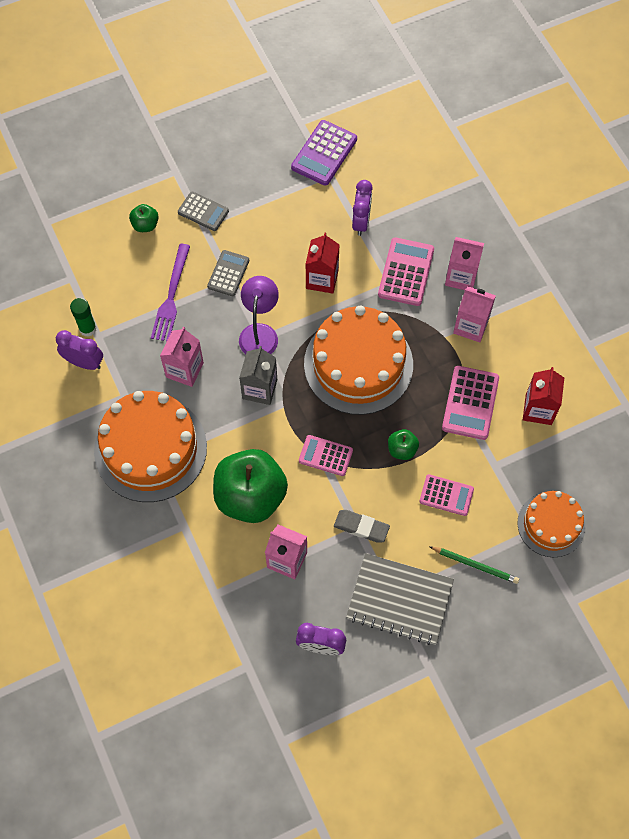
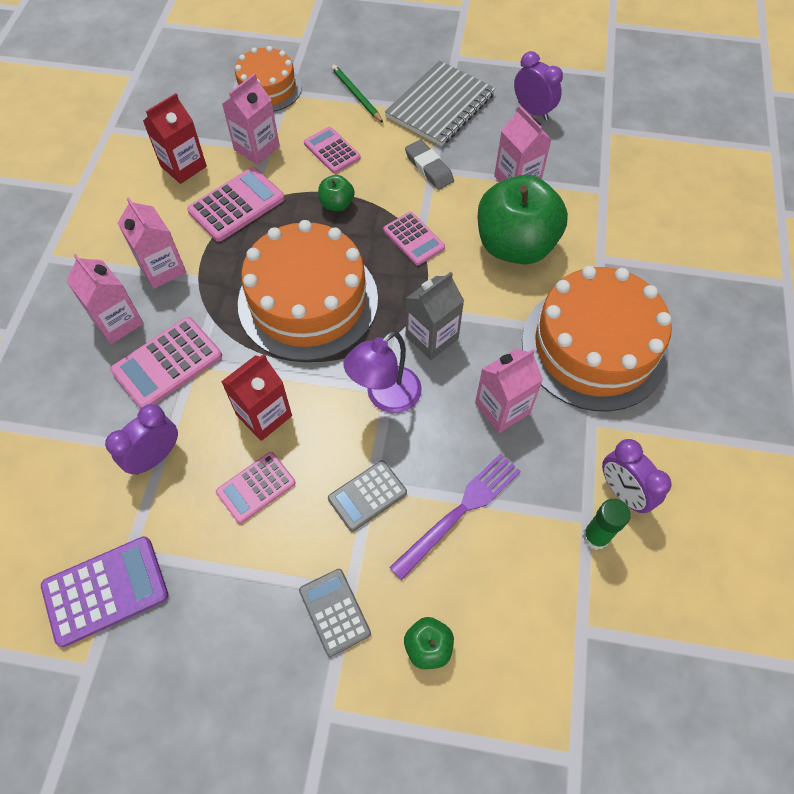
camera: 145 degrees left, 5 degrees down
(292, 241) = (256, 487): none -> pink calculator
(399, 600) = (440, 106): grey notebook -> grey notebook turned 75 degrees clockwise
(503, 460) = (257, 148): none -> pink carton

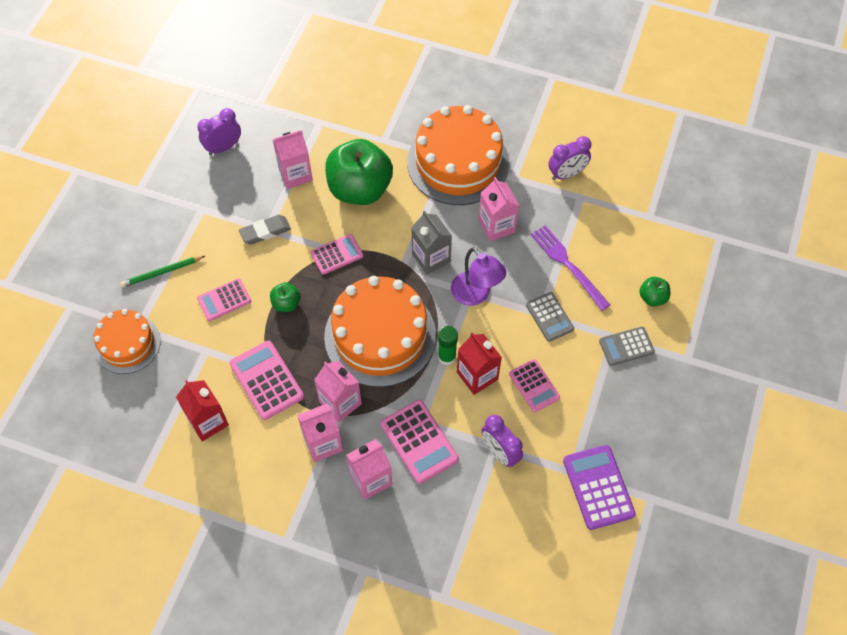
camera: 80 degrees left, 0 degrees up
(257, 148) = (203, 359): pink carton -> pink carton (340, 403)
(440, 106) = (196, 211): grey notebook -> none
(595, 536) = (593, 195): green glue stick -> green glue stick (447, 357)

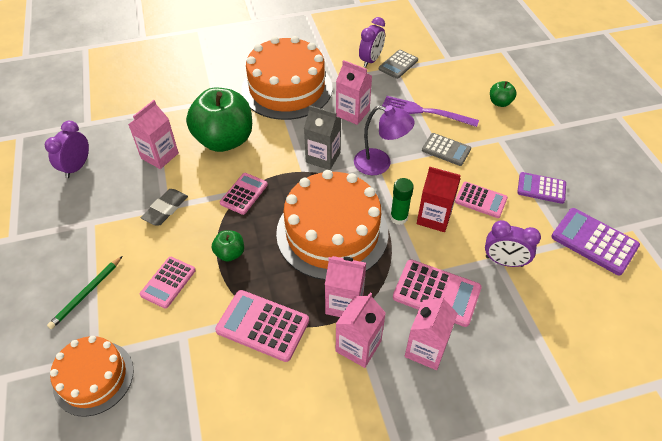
camera: 35 degrees left, 10 degrees down
(208, 421) = (234, 398): red carton -> none
(601, 409) = (541, 188): none -> purple calculator
(626, 346) = (514, 140): grey calculator -> grey calculator (398, 65)

